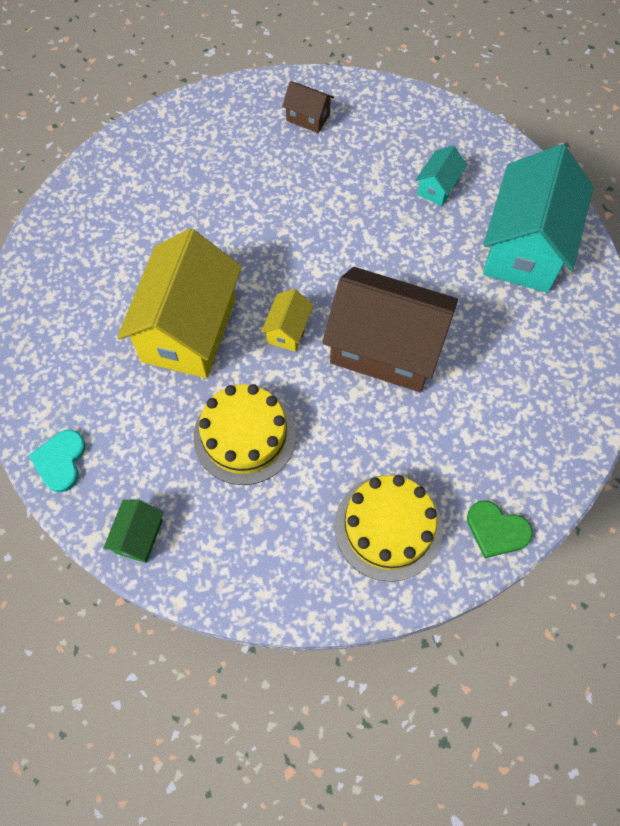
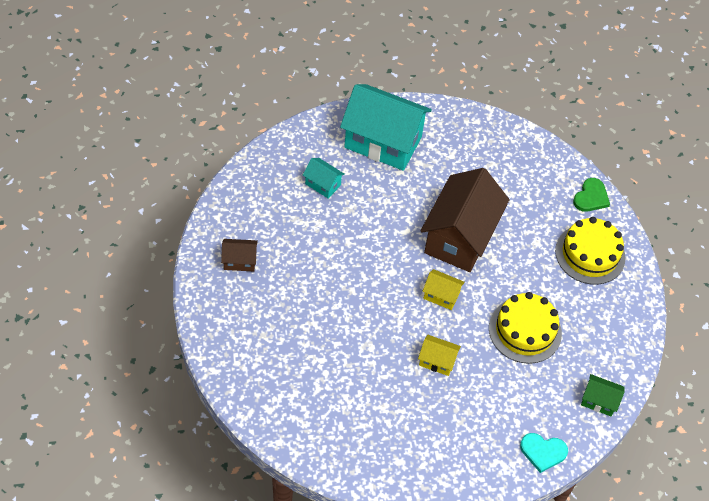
camera: 90 degrees left, 10 degrees down
(189, 330) = (437, 361): yellow house -> yellow house, size x0.44
(308, 118) = (240, 261): brown house -> brown house turned 60 degrees clockwise

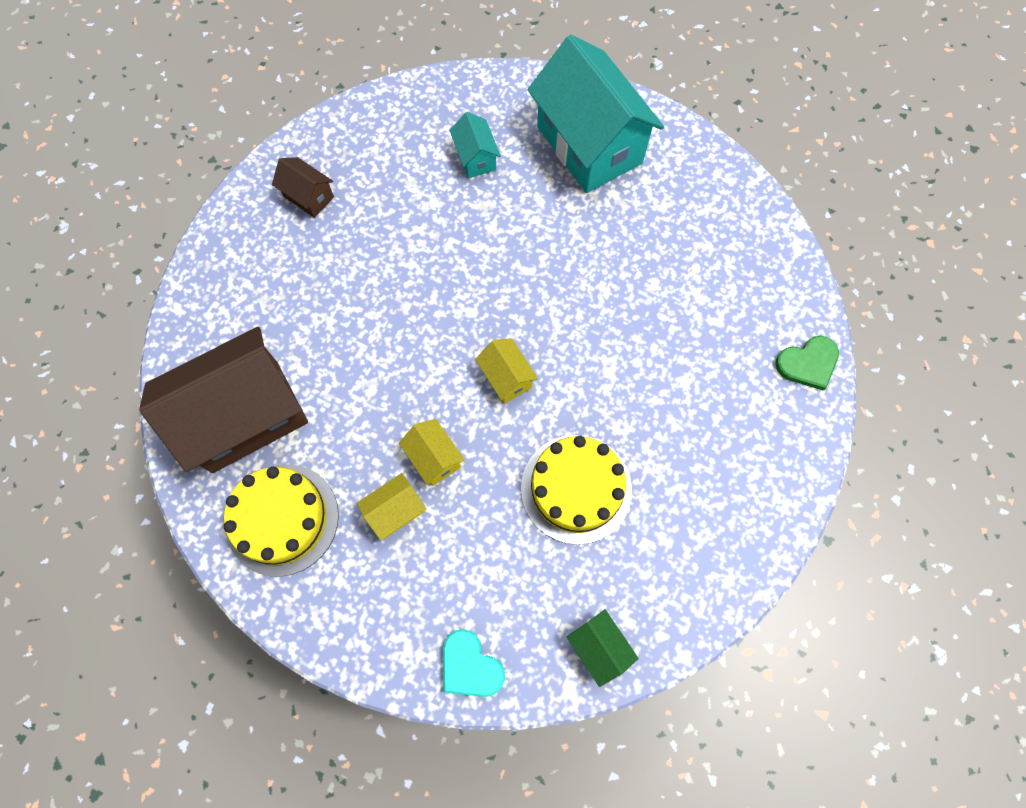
camera: 40 degrees right, 15 degrees up
(439, 401) = (395, 511): none -> yellow house
(460, 237) = (589, 317): brown house -> brown house (245, 416)
(590, 254) = (745, 439): yellow cake -> yellow cake (282, 519)

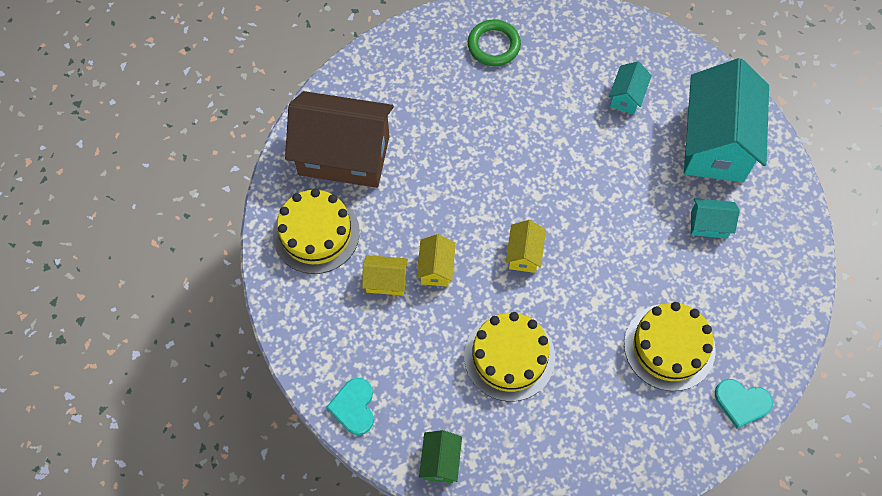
camera: 40 degrees right, 5 degrees down
(308, 197) = (494, 45): brown house -> green ring
(646, 223) = (709, 224): none -> turquoise house
(707, 362) = (669, 347): none -> yellow cake
(808, 363) = (741, 402): green heart -> turquoise heart

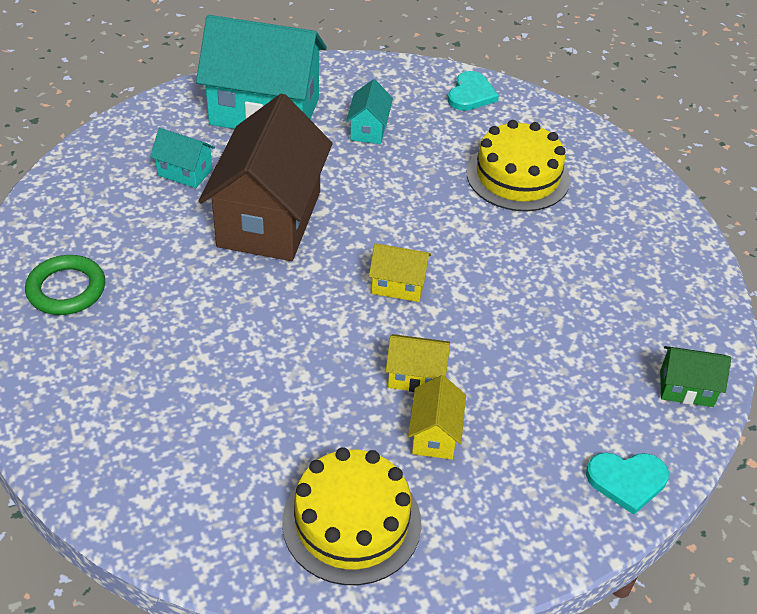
camera: 90 degrees left, 20 degrees down
(344, 155) = (217, 480): brown house -> brown house (269, 219)
(509, 357) = (539, 311): yellow cake -> none
(741, 402) = (576, 133): turquoise heart -> turquoise heart (471, 94)

